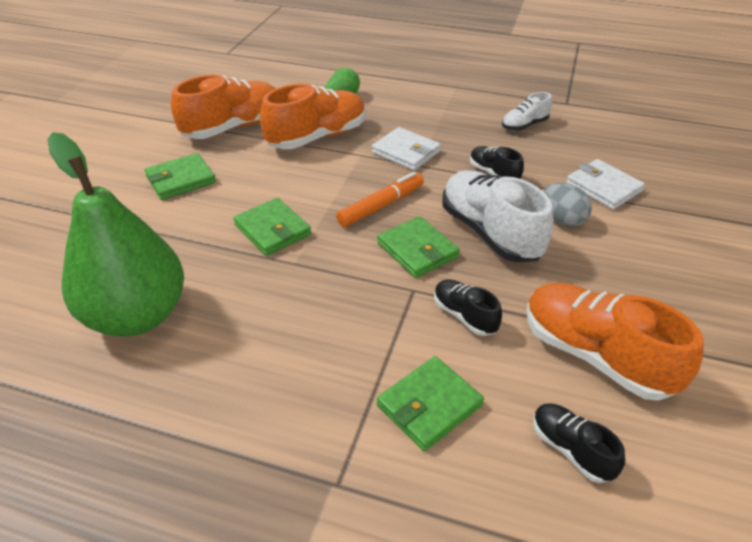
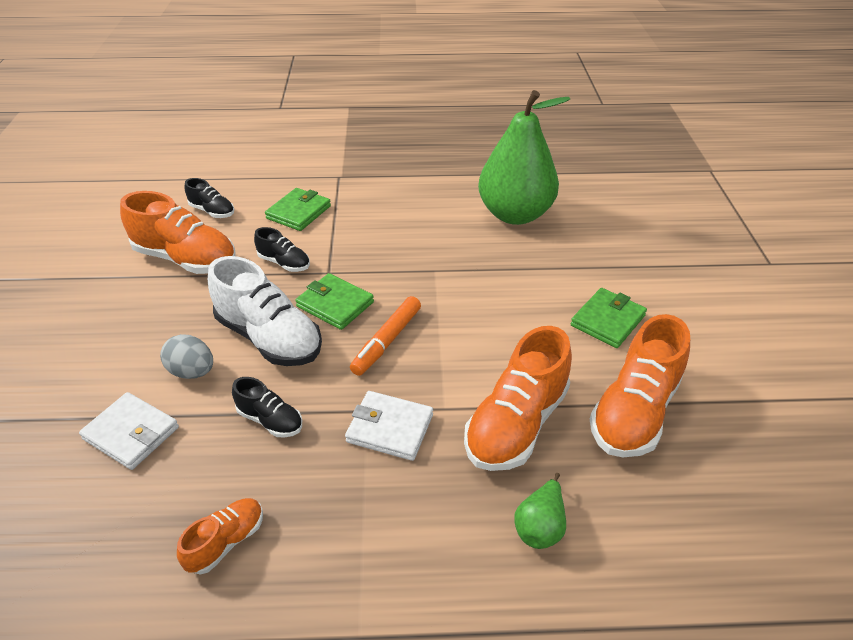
camera: 160 degrees right, 0 degrees up
(272, 230) = (473, 292): green wallet -> none
(524, 125) = (226, 542): white shoe -> orange shoe

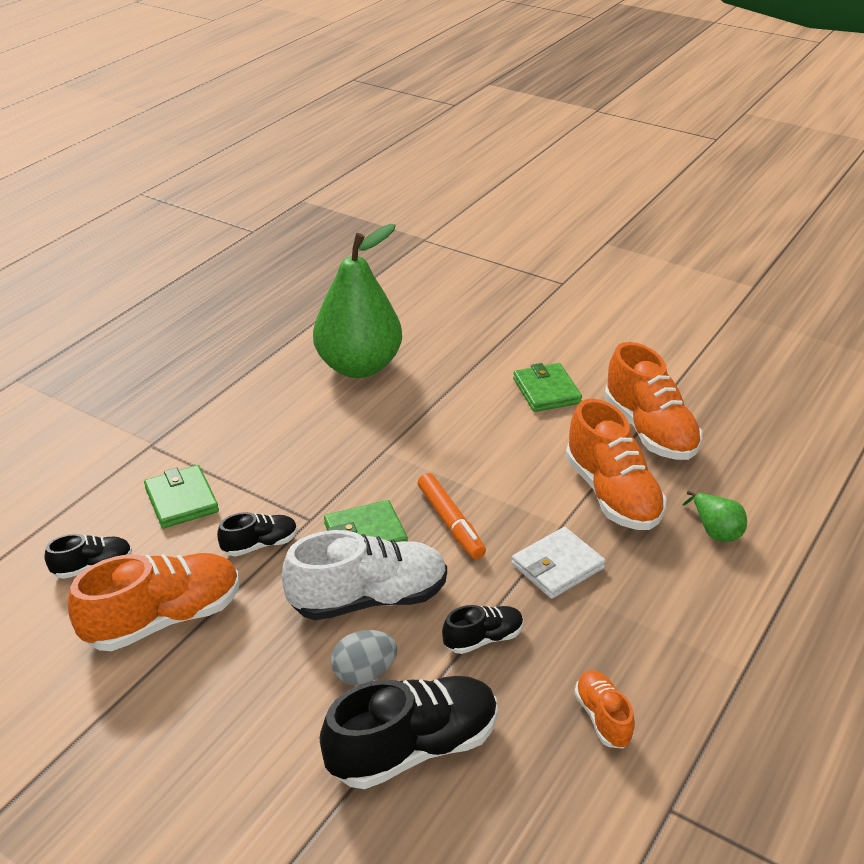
camera: 55 degrees left, 5 degrees down
(131, 433) = (413, 748): white wallet -> black shoe

